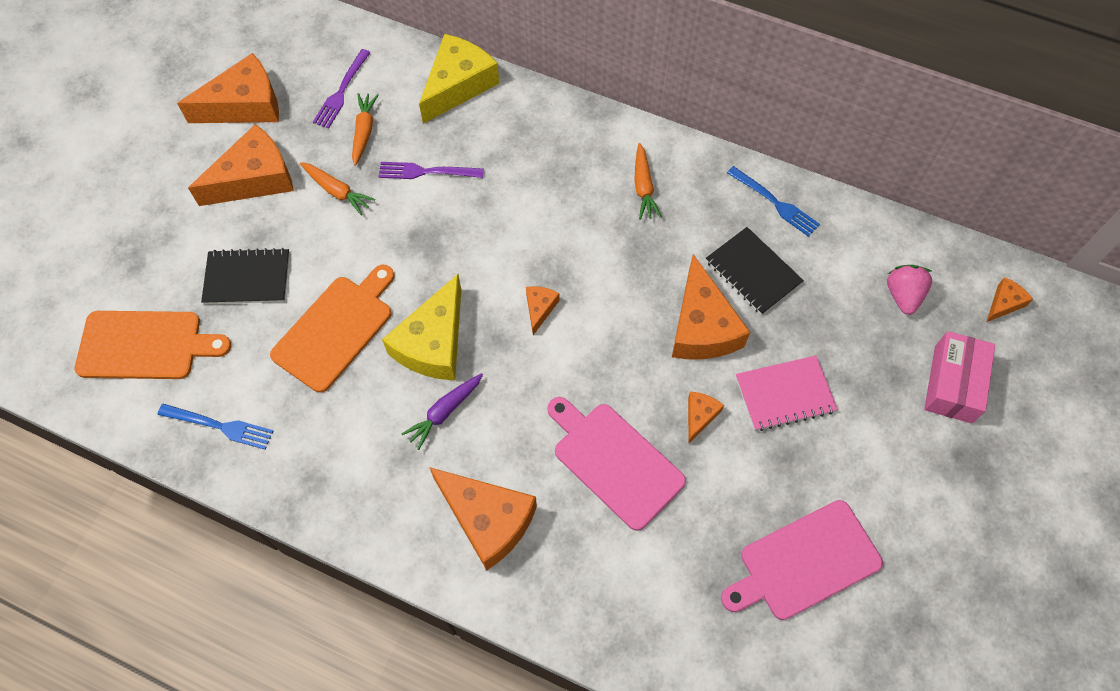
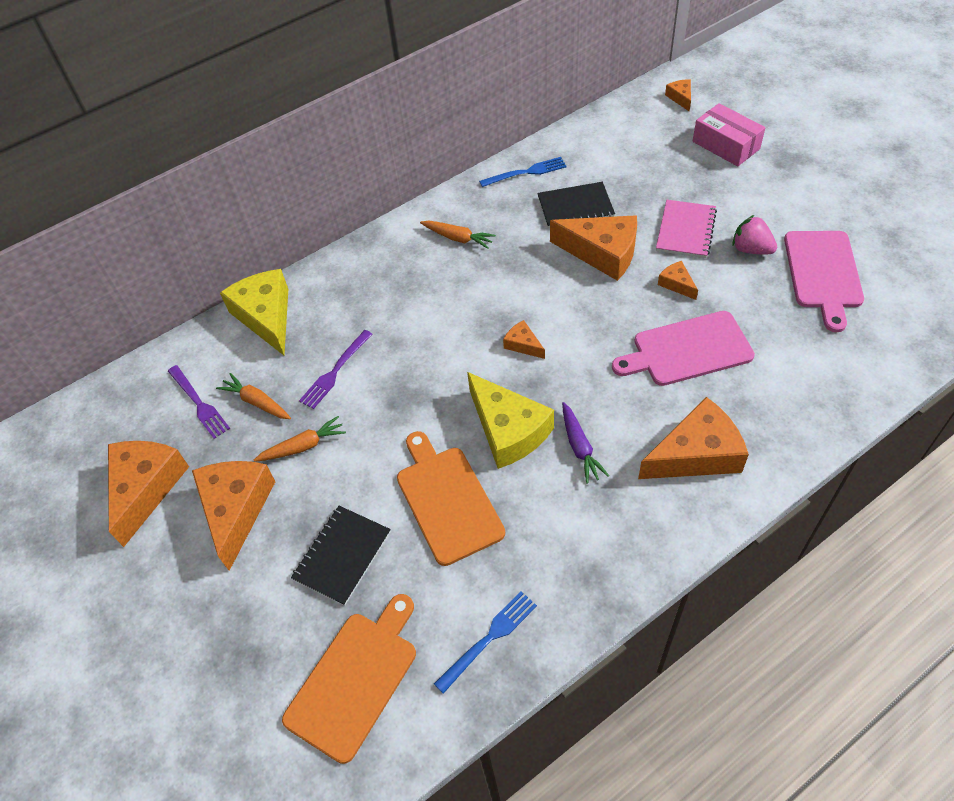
camera: 55 degrees left, 10 degrees down
(903, 295) = (644, 140): pink strawberry -> pink strawberry (751, 249)

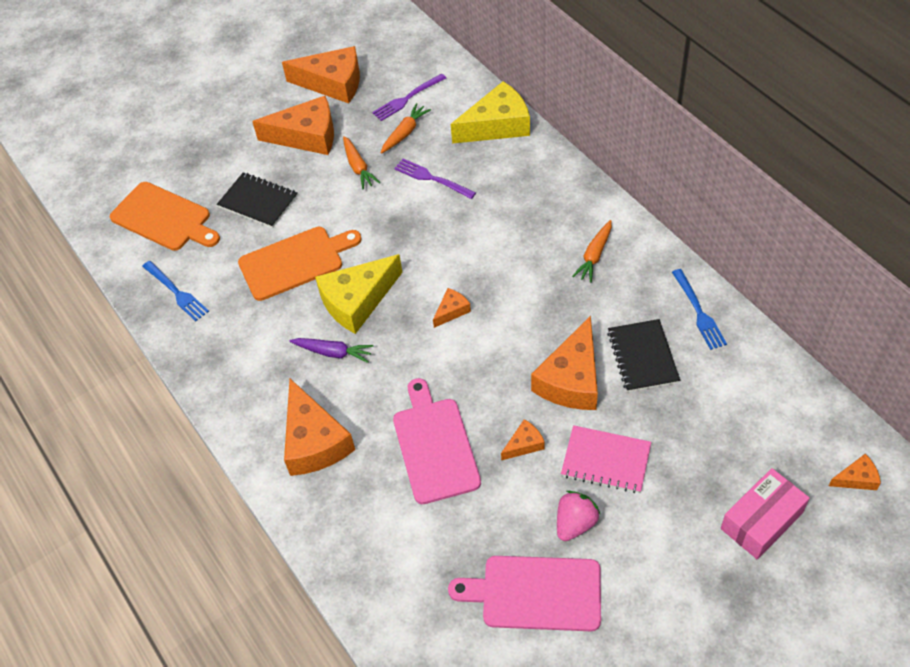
camera: 90 degrees right, 0 degrees up
(579, 447) = (333, 352): purple carrot -> purple carrot turned 150 degrees counterclockwise

